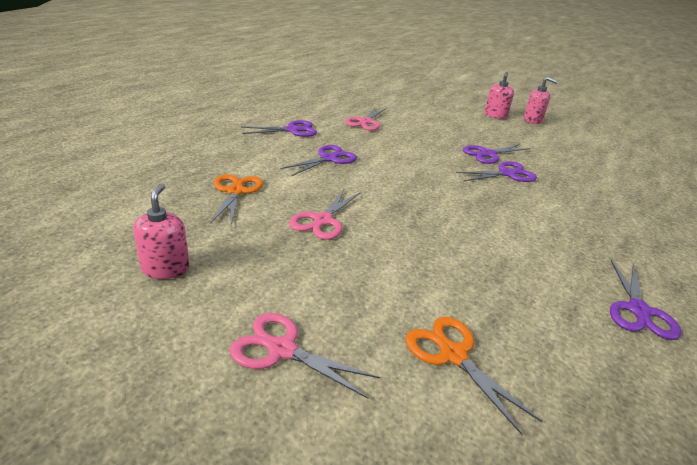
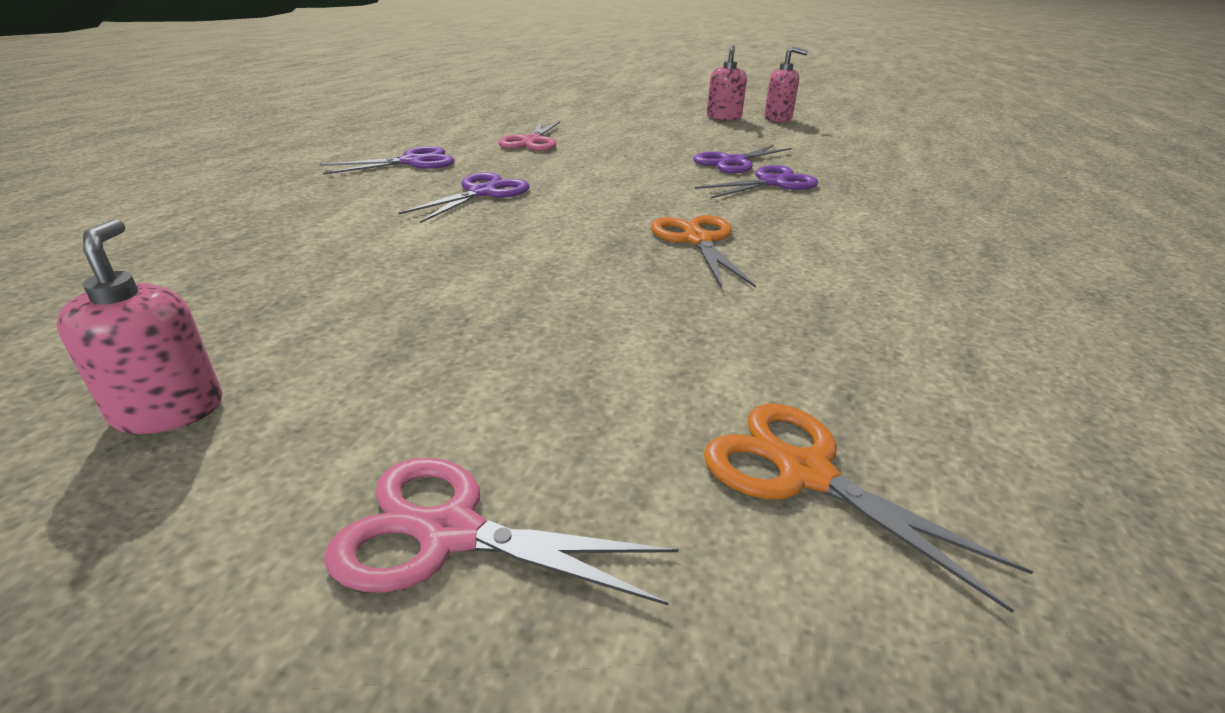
camera: 10 degrees left, 0 degrees up
(235, 191) = (317, 257): orange scissors -> orange scissors (697, 240)
(322, 221) = (490, 282): pink scissors -> none
(638, 311) = (1067, 341): purple scissors -> none

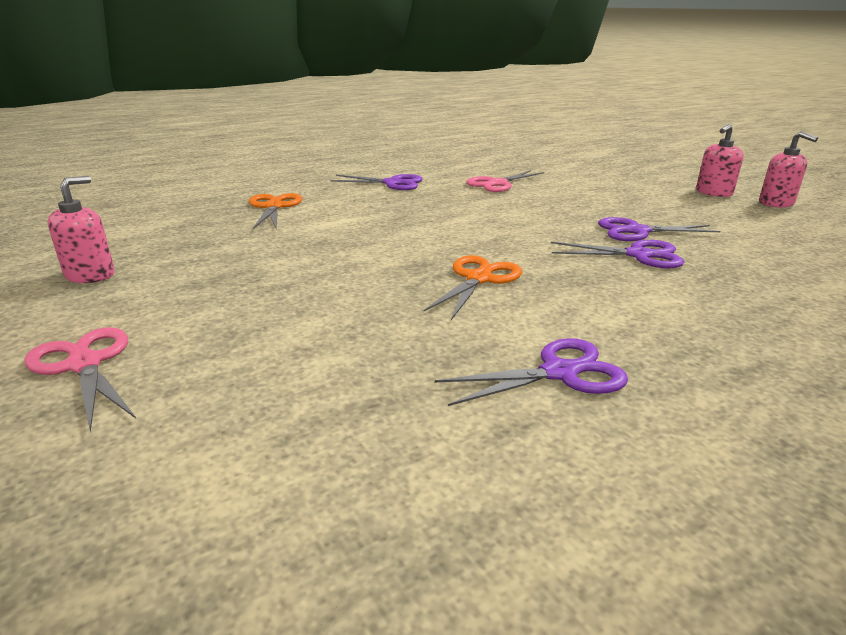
camera: 40 degrees right, 5 degrees down
(482, 193) = (397, 211): purple scissors -> purple scissors (559, 373)
(803, 473) = (259, 424): orange scissors -> orange scissors (274, 207)

